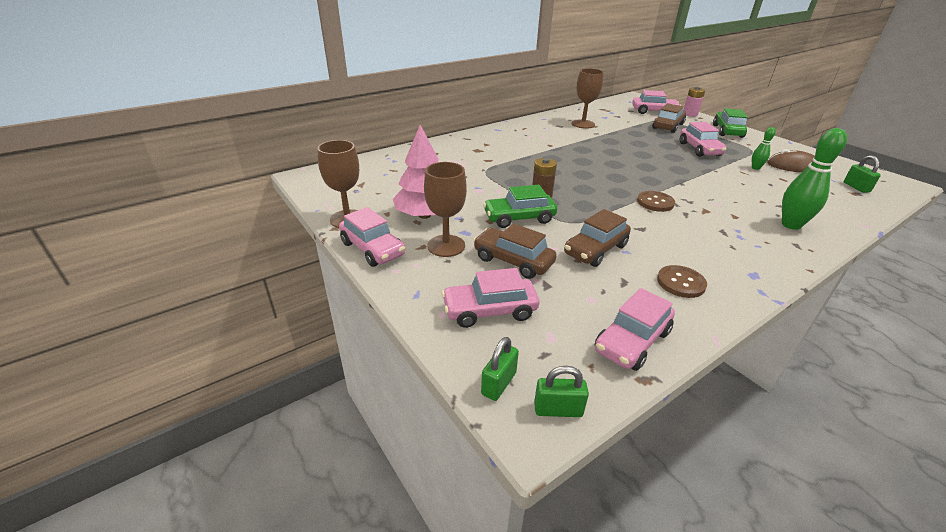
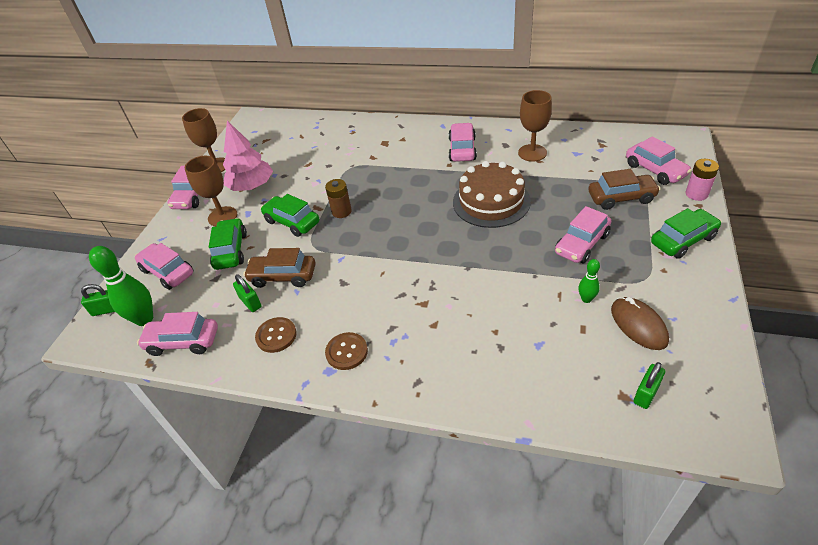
camera: 55 degrees right, 10 degrees up
(513, 261) = (230, 250): brown car -> green car
(539, 135) = (462, 149): none -> pink car
(558, 409) = (100, 341): green padlock -> green padlock (250, 302)
(617, 151) = (491, 201): none -> brown cake
(655, 202) = (402, 270): brown button -> brown button (346, 352)
(791, 225) = (459, 366): green bowling pin -> green bowling pin (144, 319)

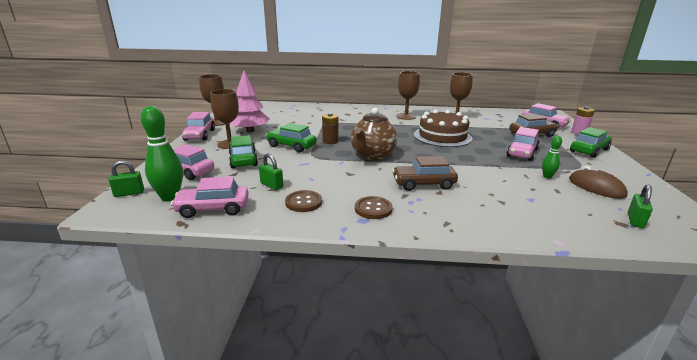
camera: 15 degrees left, 20 degrees down
(283, 276) = (295, 171): brown car -> brown car (423, 184)
(383, 245) = (372, 155): none -> brown teapot
(462, 149) = (406, 116): pink car -> brown goblet

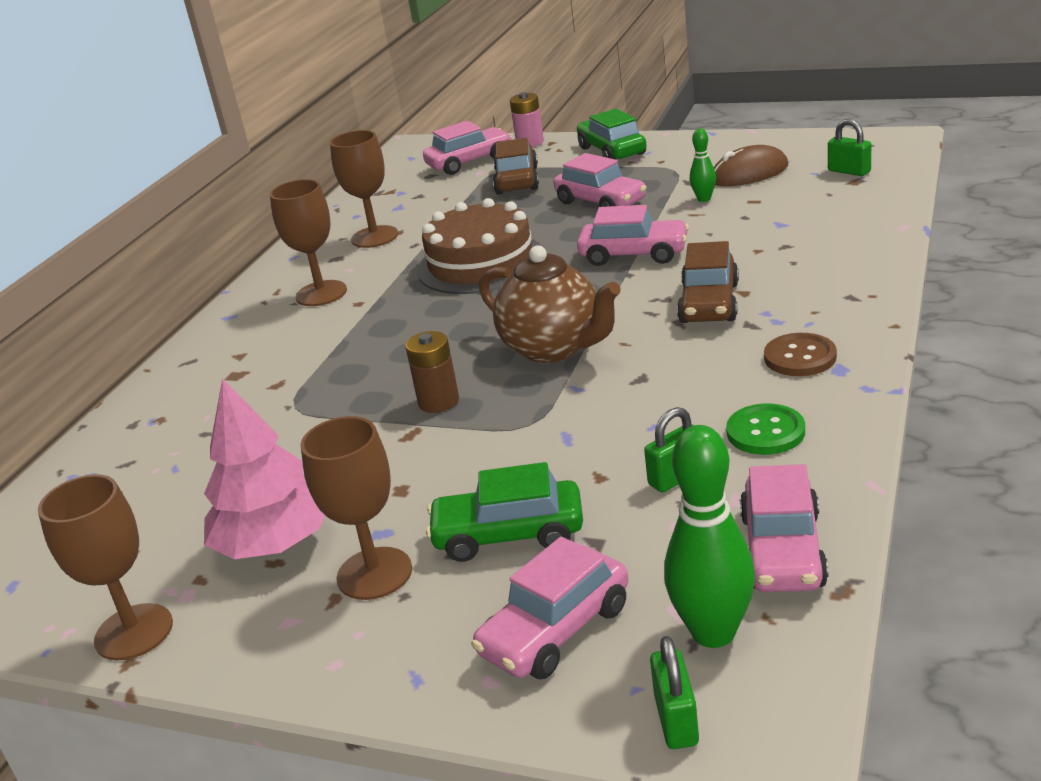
camera: 70 degrees left, 5 degrees up
(200, 135) = (250, 654): pink car -> pink car (634, 254)
(291, 146) = (444, 460): green car -> none
(303, 202) = (765, 432): brown button -> green button

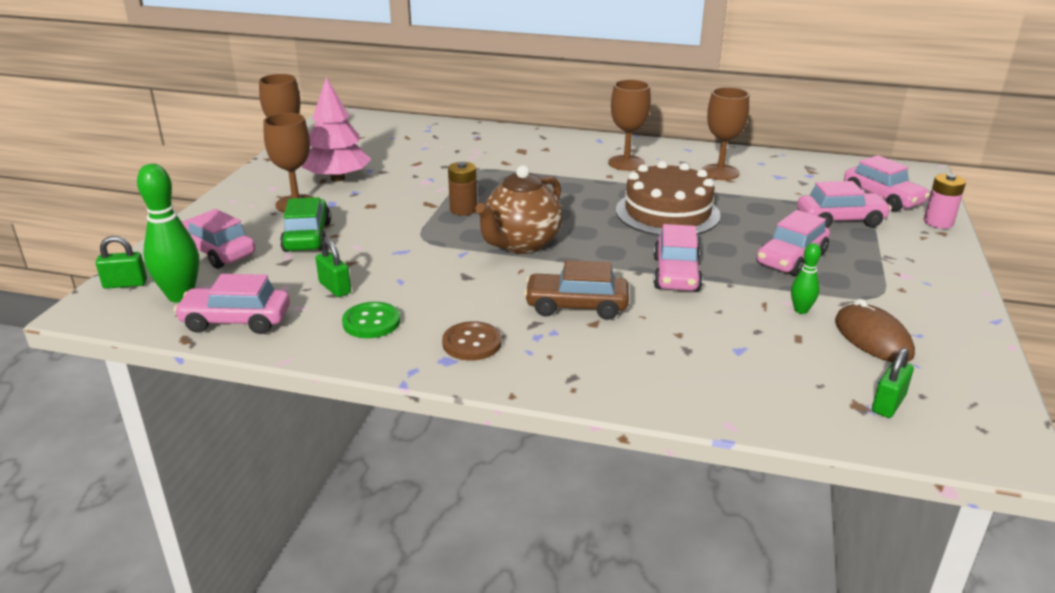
camera: 80 degrees right, 0 degrees up
(516, 180) = (840, 220): brown car -> pink car
(611, 151) = (924, 263): green car -> none

